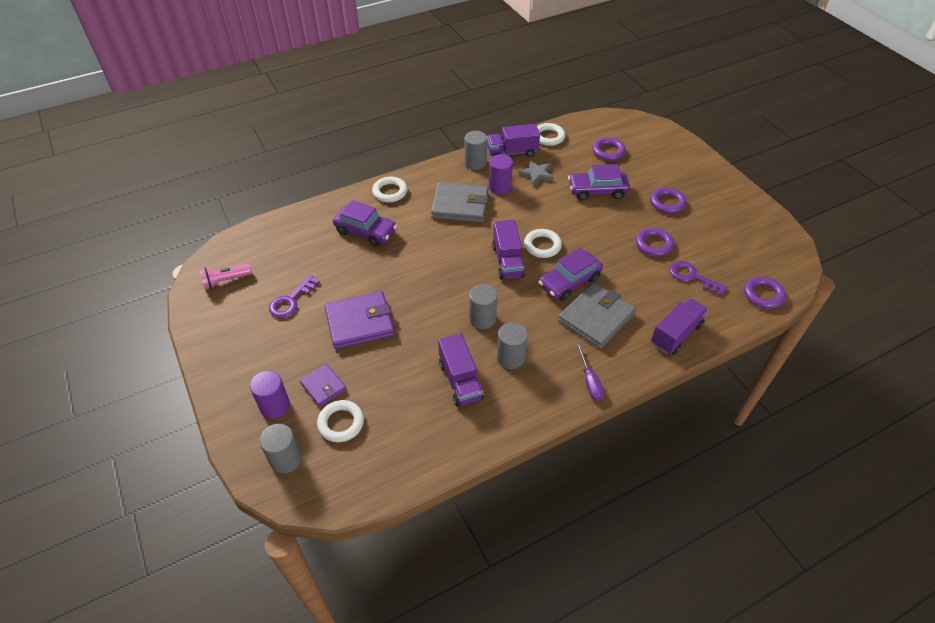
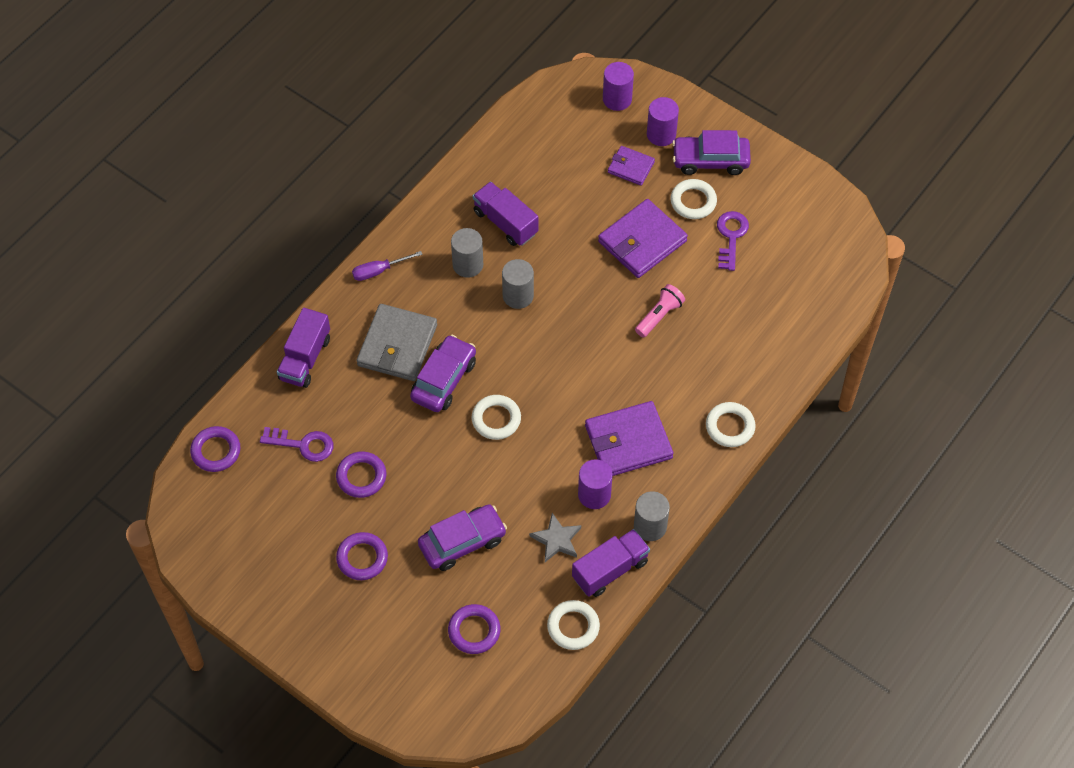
camera: 155 degrees right, 10 degrees up
(226, 281) = (819, 231): pink flashlight -> pink flashlight (659, 316)
(286, 459) = (617, 99): grey cylinder -> purple cylinder
(341, 423) = (591, 144): white ring -> white ring (693, 201)
(366, 231) = (716, 354): purple car -> purple car (710, 160)
(460, 205) = (628, 442): grey wallet -> purple wallet
(507, 261) = (527, 380): purple truck -> none
(589, 381) = (379, 271): purple screwdriver -> purple screwdriver turned 75 degrees counterclockwise

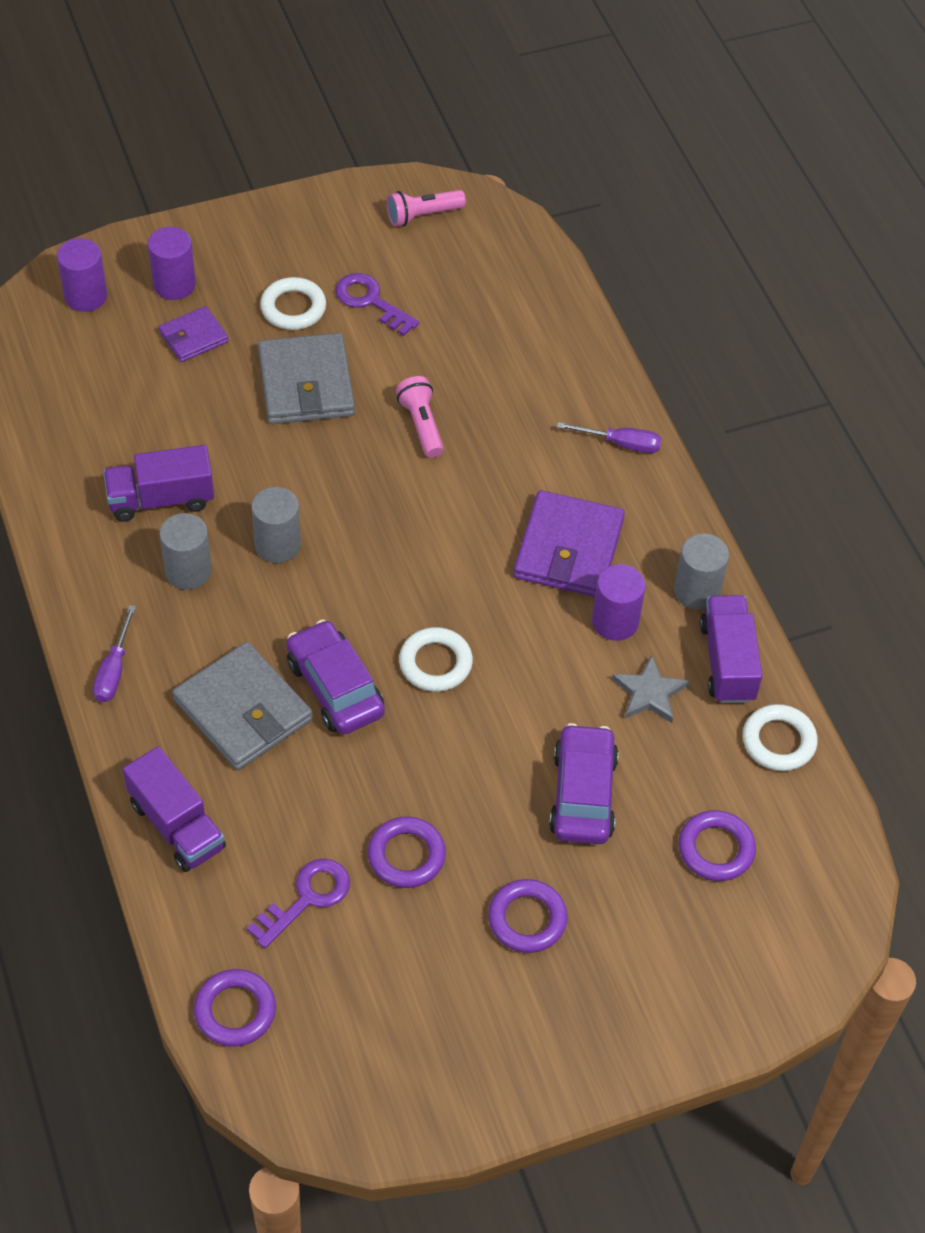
camera: 60 degrees left, 5 degrees down
(642, 241) = (306, 384): purple wallet -> grey wallet
(710, 160) = (252, 262): purple car -> none
(730, 427) = (621, 443): white ring -> purple screwdriver
(822, 223) = (422, 215): none -> pink flashlight

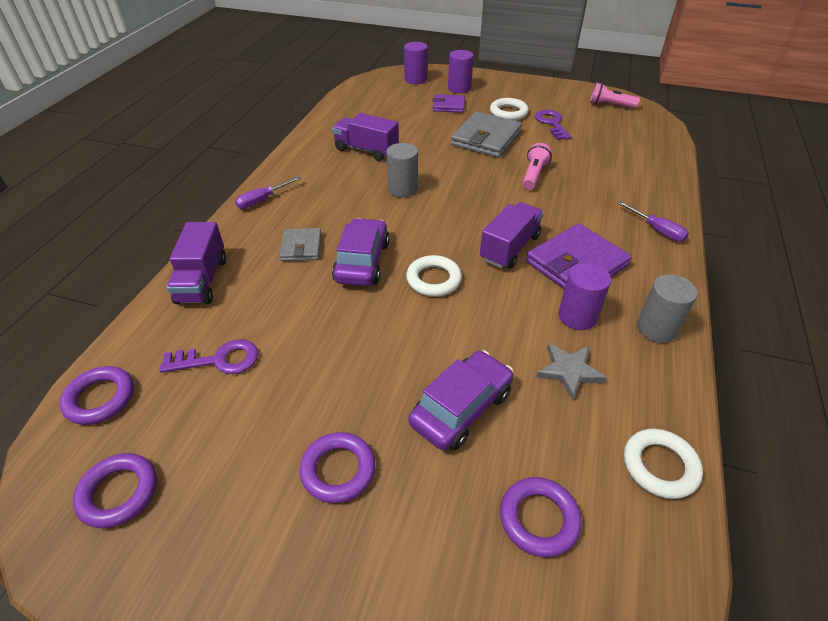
camera: 40 degrees right, 10 degrees down
(188, 571) = (346, 180): grey cylinder -> none
(243, 710) = (301, 247): grey wallet -> grey wallet, size x0.56
(406, 855) = (303, 373): purple ring -> purple ring (118, 493)
(727, 662) = (651, 384): purple truck -> purple truck (510, 248)

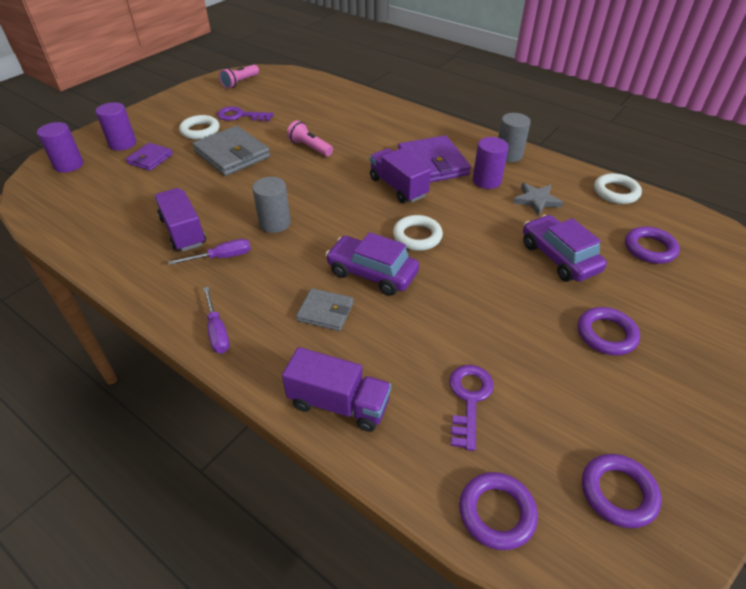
camera: 70 degrees left, 0 degrees up
(366, 150) = (183, 231): purple truck -> purple truck turned 105 degrees clockwise
(657, 230) = (413, 120): purple screwdriver -> purple screwdriver (222, 257)

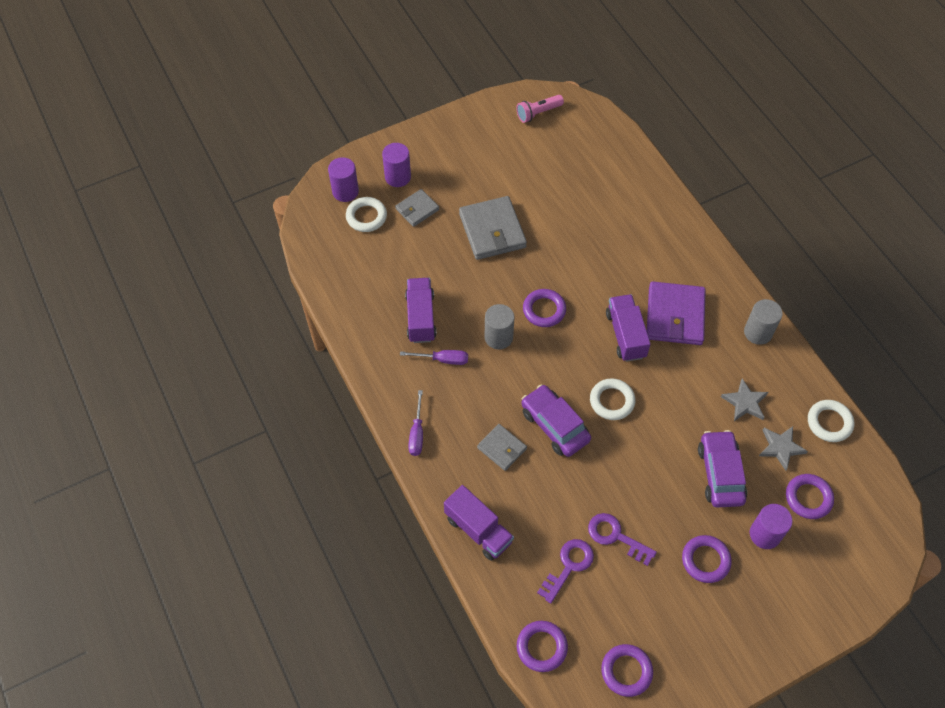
camera: 25 degrees right, 15 degrees up
(150, 159) = (417, 209): purple wallet -> grey wallet
(200, 130) = (473, 182): white ring -> white ring (366, 217)
(240, 116) = (519, 172): purple key -> purple key (616, 536)
(310, 147) = (568, 248): pink flashlight -> none
(310, 192) = (544, 310): none -> purple ring
(486, 181) = (713, 359): purple cylinder -> purple cylinder (765, 534)
(593, 221) = (781, 447): none -> grey star

